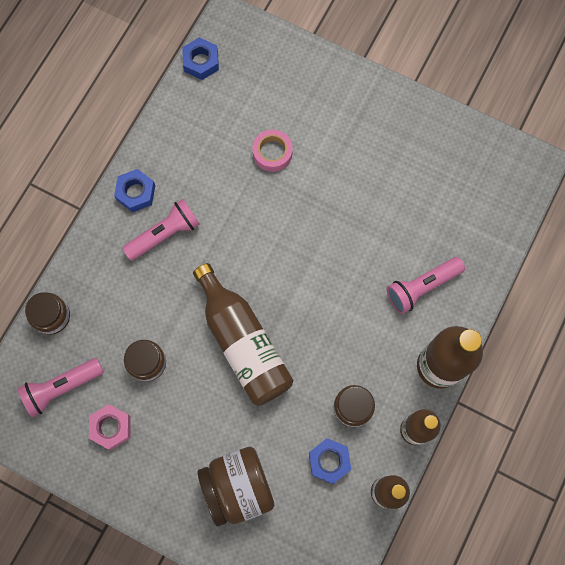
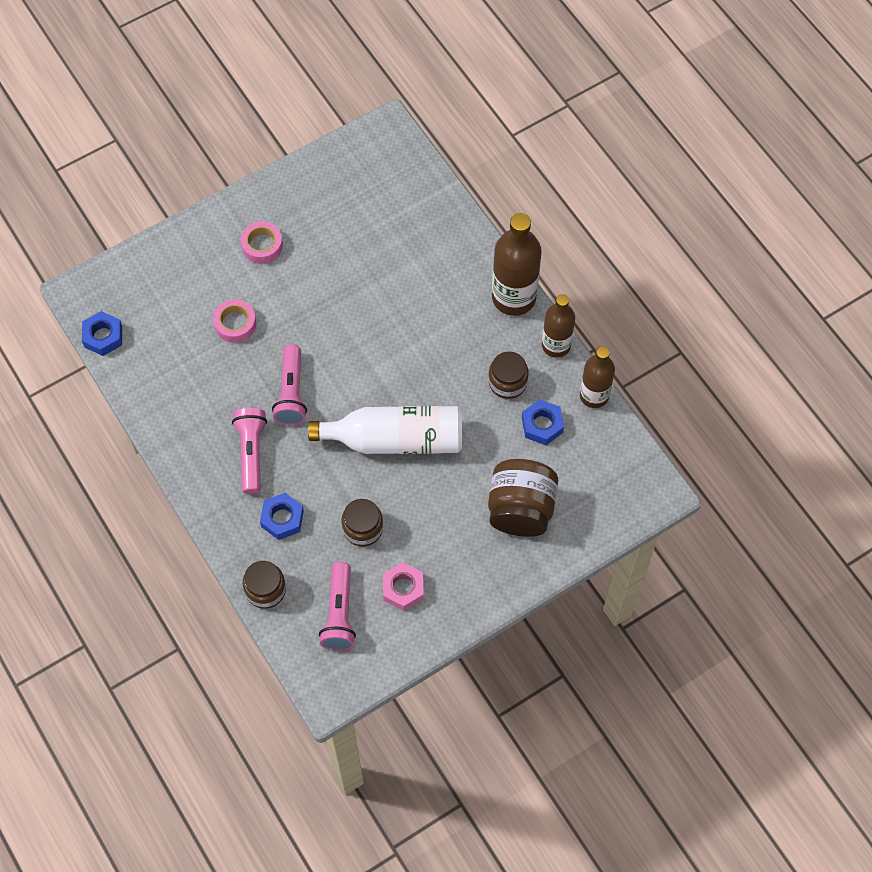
camera: 60 degrees left, 10 degrees down
(136, 192) = (194, 457): blue nut -> blue nut (282, 519)
(243, 342) = (395, 439): brown bottle -> white bottle
(356, 131) = (262, 246): none -> pink tape
(421, 287) = (437, 273): pink flashlight -> pink flashlight (291, 393)

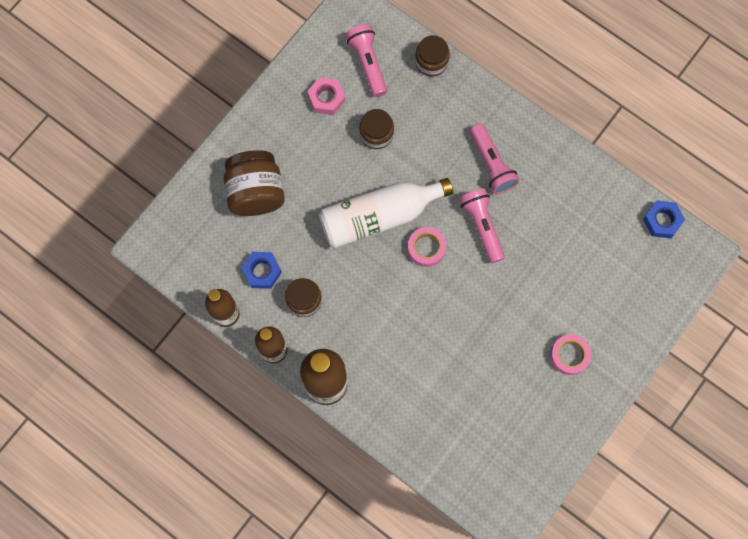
camera: 160 degrees right, 10 degrees up
(235, 324) = (557, 272): pink tape -> pink tape (426, 248)
(282, 519) = (443, 120): blue nut -> none

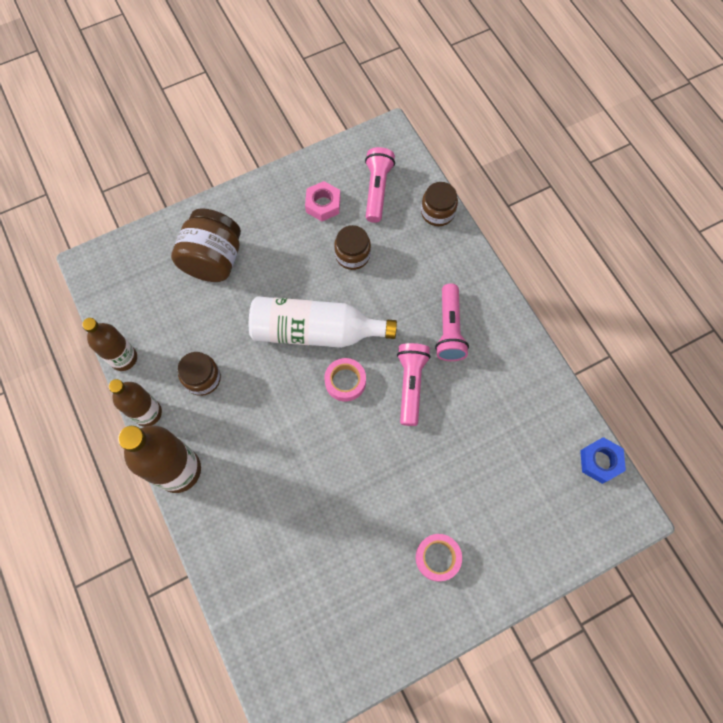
camera: 25 degrees right, 5 degrees down
(262, 271) = (179, 333): blue nut -> none

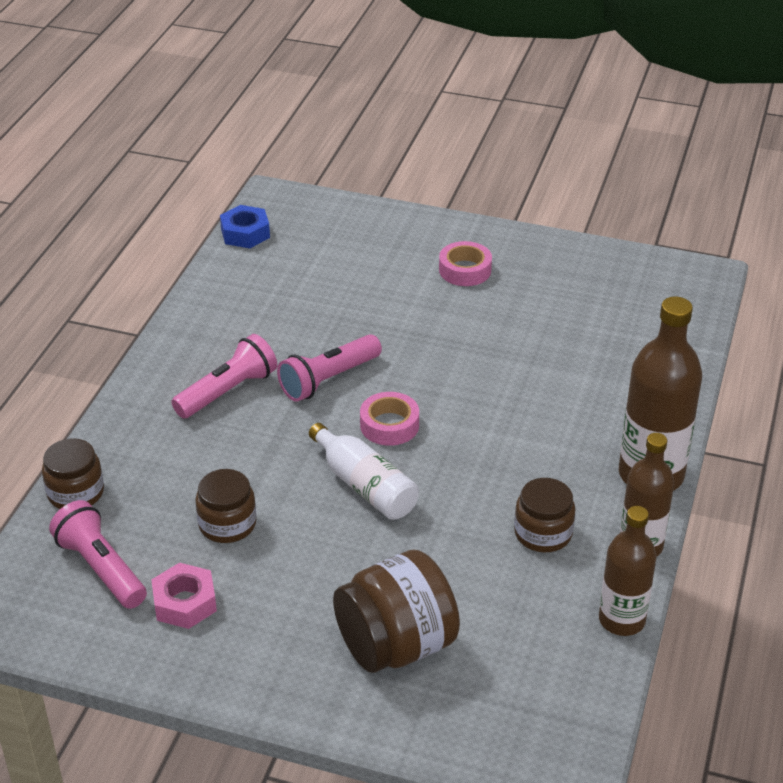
camera: 135 degrees left, 30 degrees down
(316, 331) = (364, 485): white bottle -> white bottle, size x0.65
(377, 189) = (101, 568): pink flashlight -> pink flashlight turned 90 degrees clockwise

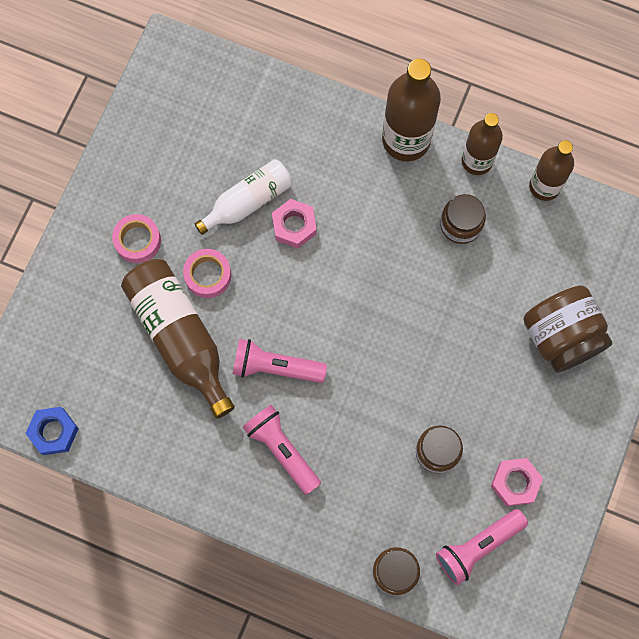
camera: 85 degrees left, 35 degrees up
(328, 380) = (275, 367): pink flashlight -> pink flashlight turned 135 degrees clockwise
(356, 307) = (180, 338): none -> brown bottle
(364, 485) = (402, 346): white bottle -> white bottle (248, 201)
(389, 425) = (335, 322): pink tape -> pink tape (208, 275)
(508, 384) = (294, 226): none -> pink nut

